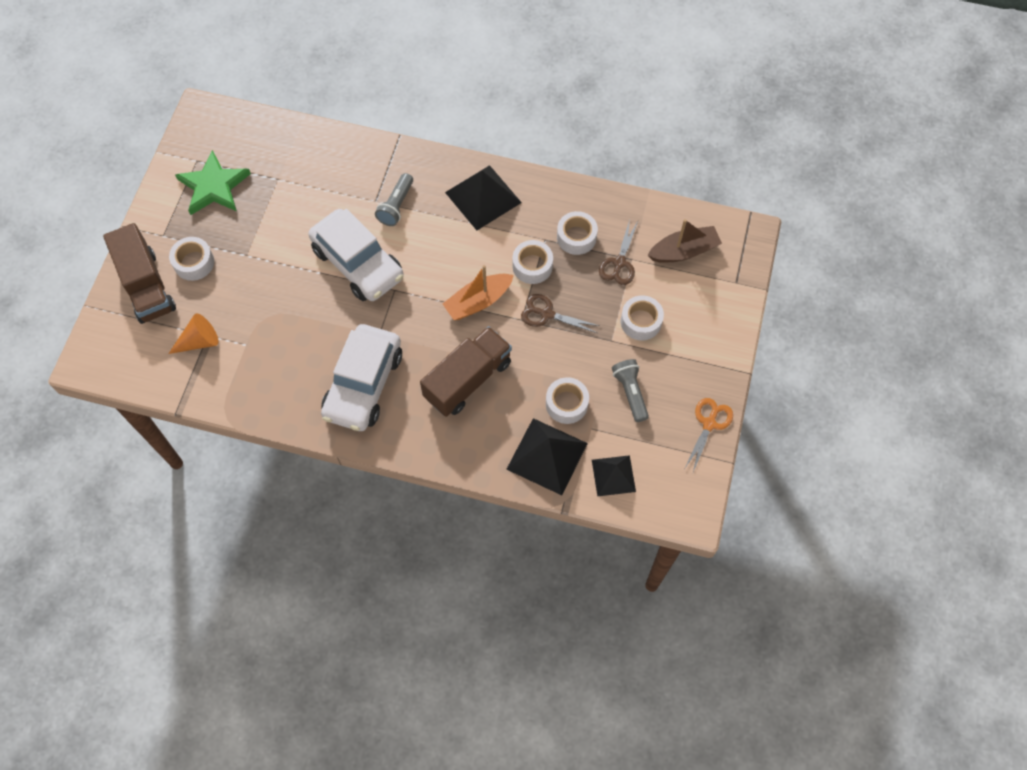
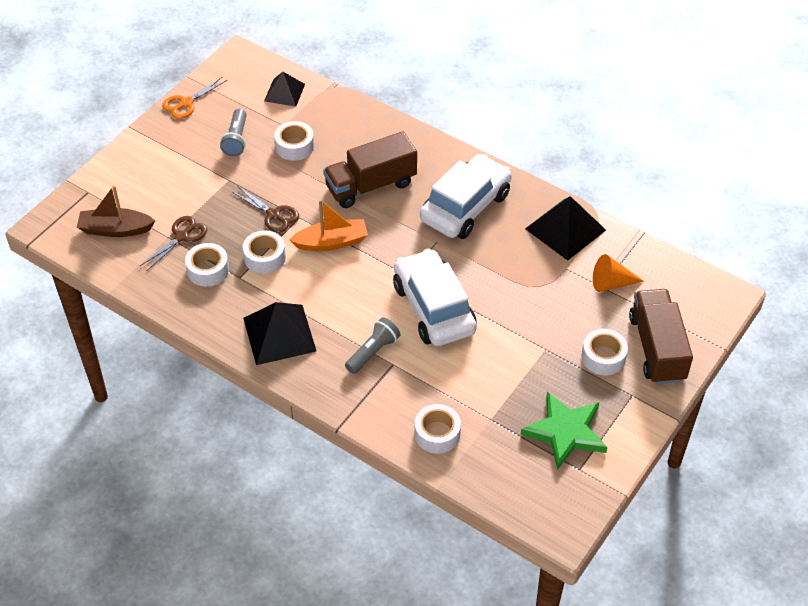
camera: 160 degrees left, 15 degrees down
(547, 456) = (330, 118): black pyramid -> black pyramid (565, 229)
(641, 321) = (193, 186): white tape -> white tape (437, 434)

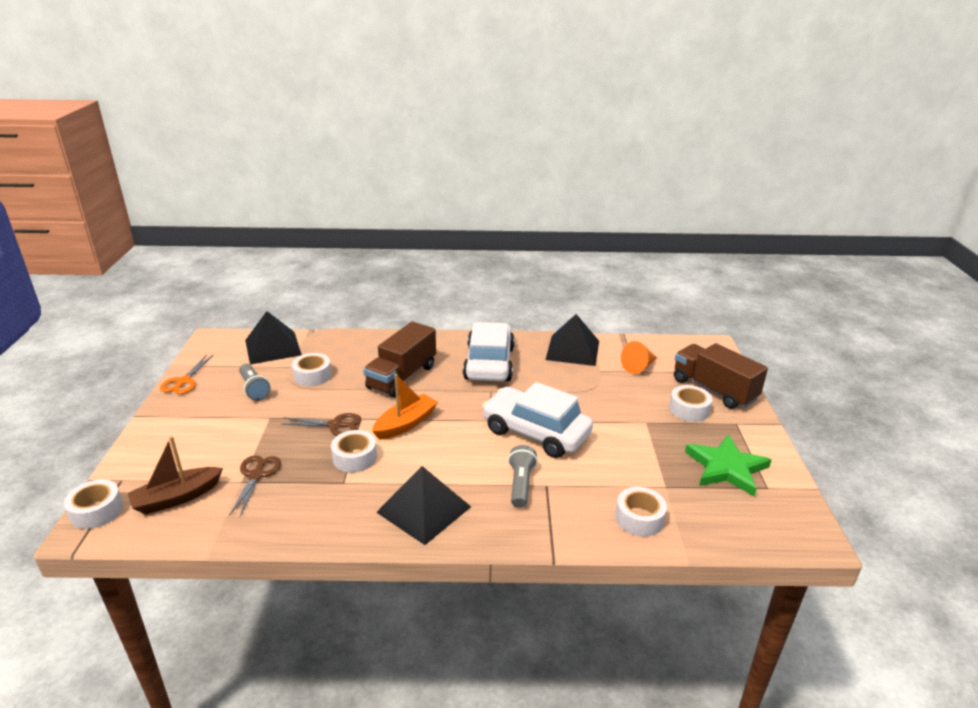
camera: 35 degrees left, 20 degrees down
(208, 270) = (306, 490): white tape -> white tape (97, 511)
(284, 92) = (273, 347): black pyramid -> black pyramid, size x1.59

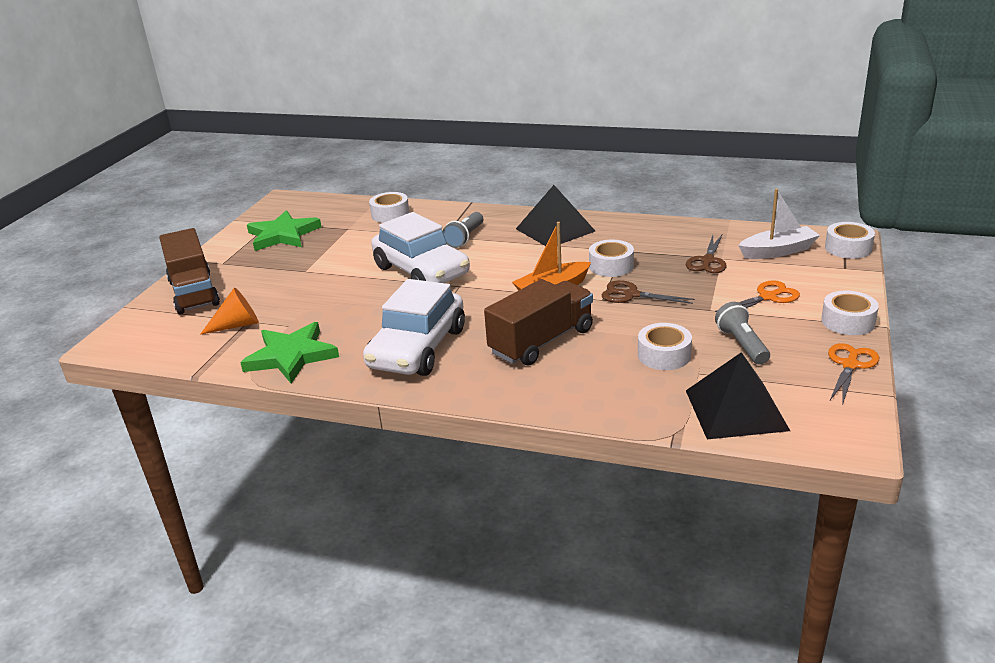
camera: 160 degrees left, 0 degrees up
(177, 498) = (777, 251): brown boat -> white boat
(215, 435) = (768, 297): none -> orange scissors
(573, 350) = (291, 356): black pyramid -> green star
(689, 410) = (248, 277): white tape -> white tape (848, 321)

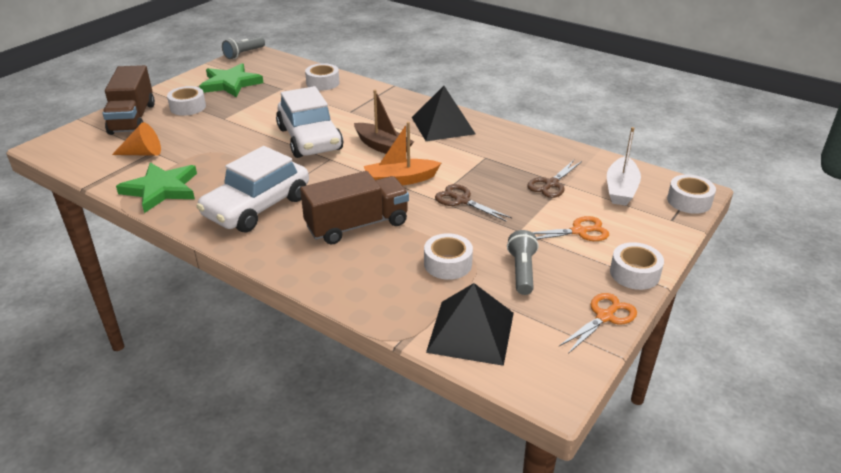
camera: 15 degrees right, 5 degrees up
(465, 238) = (365, 117): grey flashlight -> grey flashlight (244, 54)
(507, 262) = (382, 147): none -> brown boat
(611, 266) = (464, 169): white tape -> white tape (188, 107)
(777, 251) = (621, 189): white boat -> white boat turned 105 degrees clockwise

